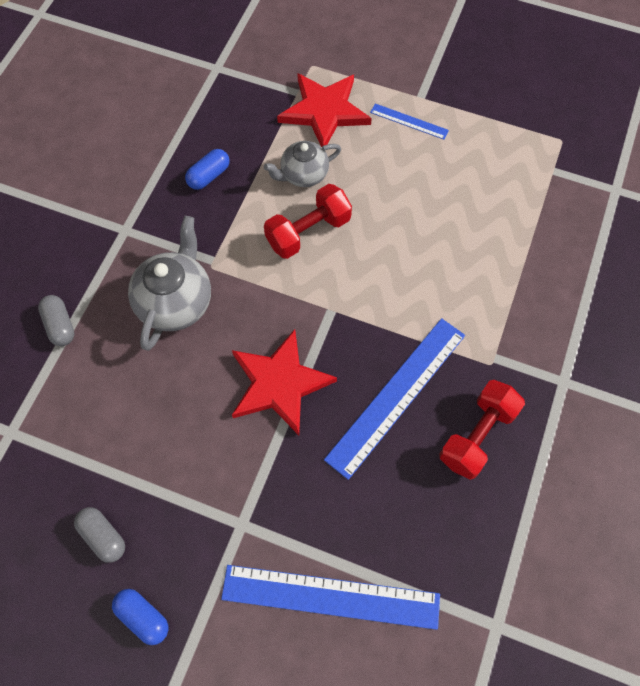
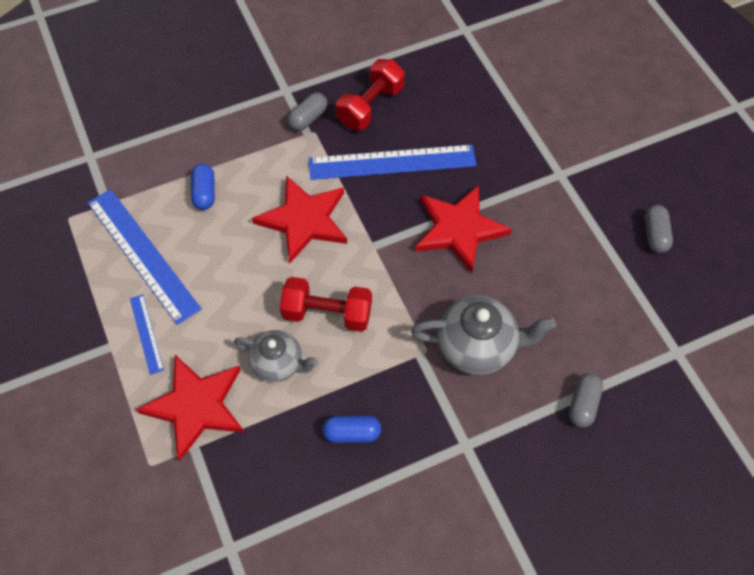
camera: 135 degrees left, 5 degrees down
(143, 617) = (661, 175): blue capsule -> blue capsule (204, 193)
(176, 301) = (478, 346): grey teapot -> grey teapot turned 150 degrees counterclockwise
(330, 596) = (541, 104): blue ruler -> blue ruler (143, 254)
(405, 282) = (304, 220): none -> red star
(477, 435) = (370, 106): red dumbbell -> red dumbbell turned 45 degrees counterclockwise
(511, 372) = (308, 118): none -> grey capsule

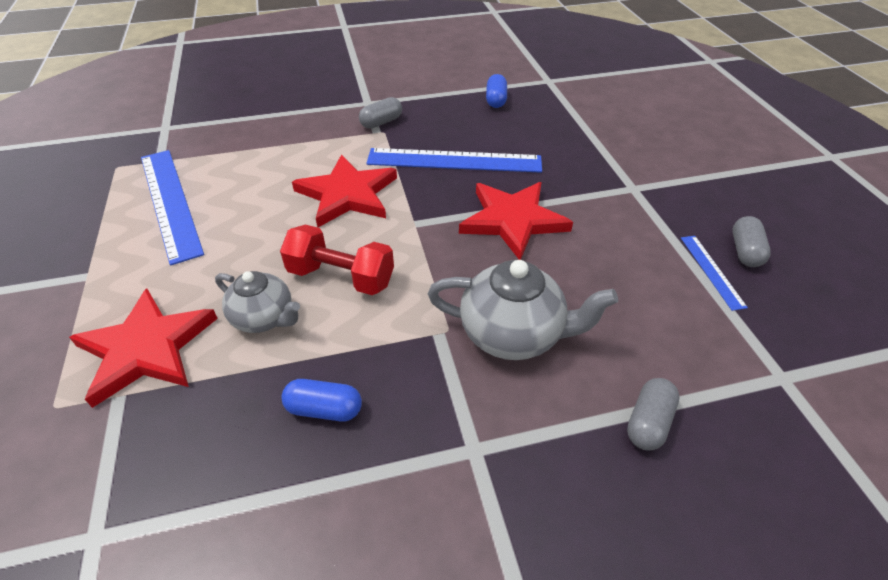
camera: 10 degrees right, 15 degrees down
(146, 333) = (133, 269): blue ruler -> blue ruler (711, 271)
(204, 193) = (257, 163): blue capsule -> blue capsule (496, 100)
(370, 106) = (444, 120): red dumbbell -> none

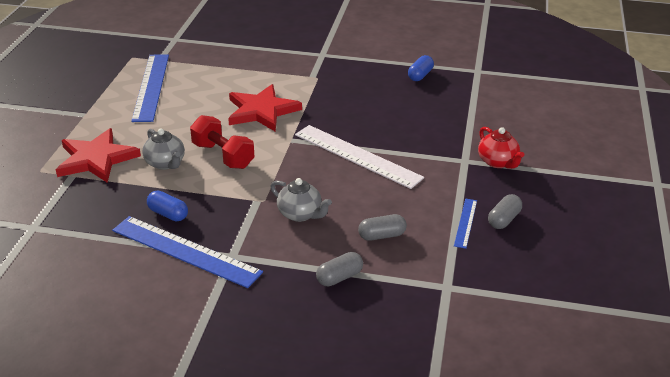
camera: 25 degrees right, 10 degrees down
(381, 122) = (321, 70): grey capsule -> grey capsule (382, 235)
(454, 161) = (351, 109): blue ruler -> blue ruler (185, 251)
(512, 220) = (357, 156): red star -> white ruler
(513, 334) = (300, 214): grey teapot -> grey teapot, size x0.65
(667, 179) = (498, 162): none -> red teapot

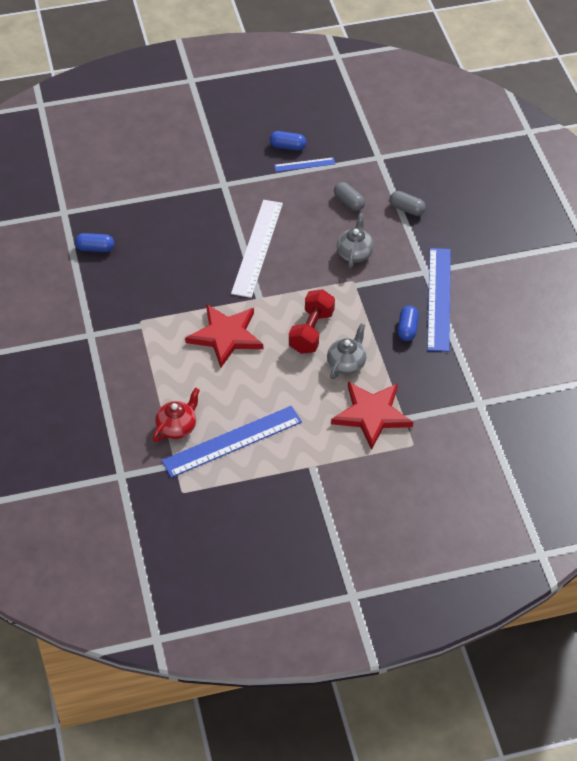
camera: 115 degrees left, 15 degrees up
(498, 162) = (214, 165): red teapot -> red teapot (177, 427)
(504, 219) = (287, 147): grey capsule -> blue capsule

